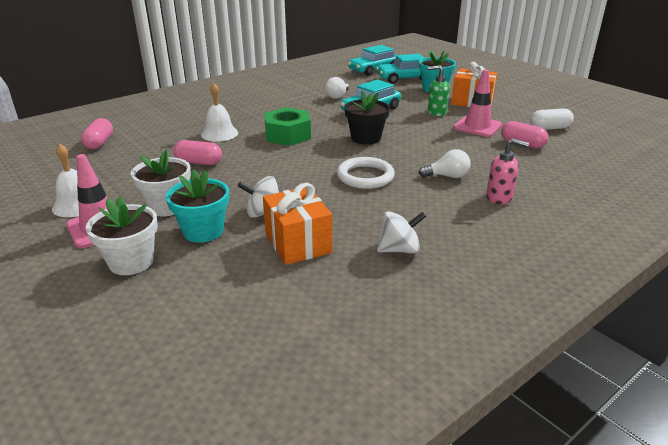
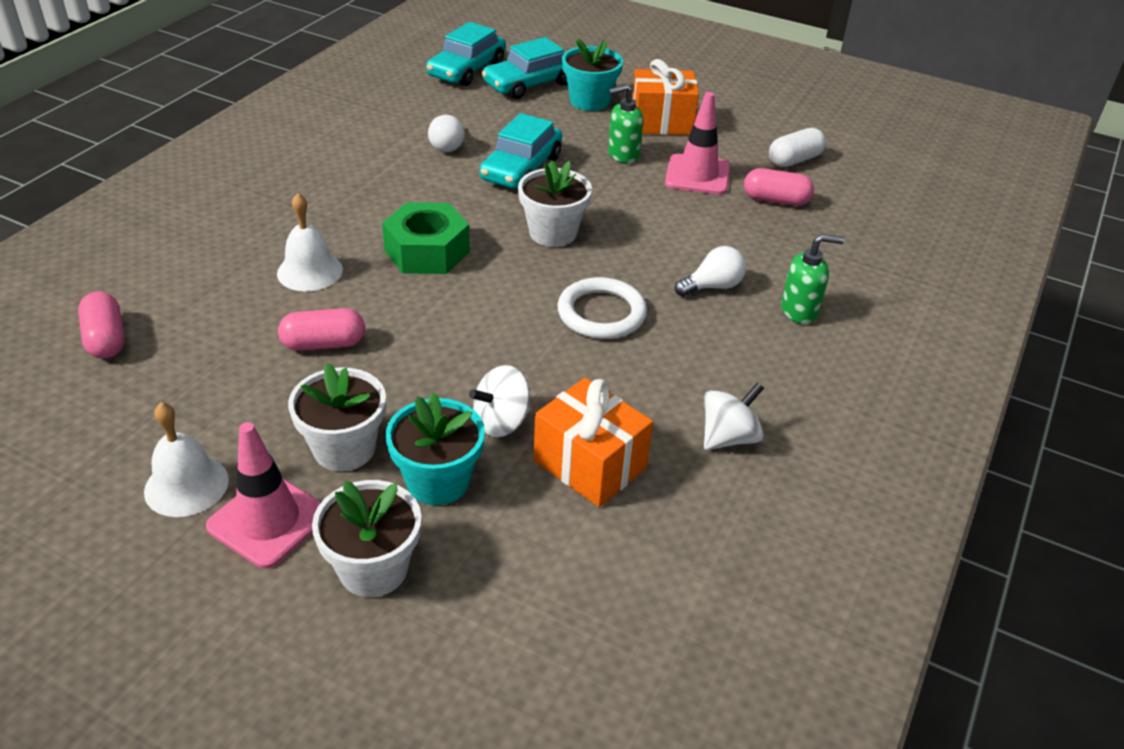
camera: 25 degrees left, 10 degrees up
(366, 138) = (553, 233): black flower pot -> white flower pot
(499, 197) = (800, 311): pink soap dispenser -> green soap dispenser

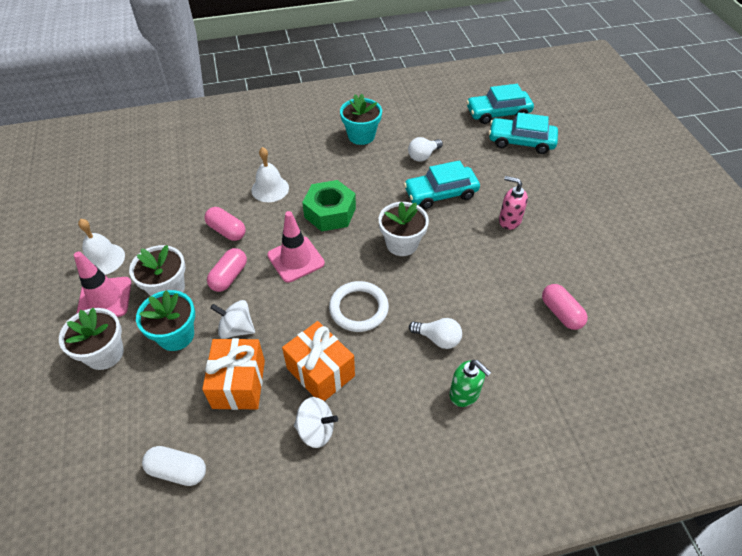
camera: 50 degrees right, 10 degrees up
(106, 339) = (163, 170): pink capsule -> pink capsule (229, 276)
(589, 101) = (540, 173): turquoise flower pot -> turquoise flower pot (361, 136)
(623, 155) = (509, 220): green soap dispenser -> pink soap dispenser
(661, 122) = (565, 213): orange gift -> orange gift (320, 372)
(697, 175) = (535, 263): pink traffic cone -> pink traffic cone (296, 259)
(794, 160) = (617, 295): white capsule -> white capsule (178, 470)

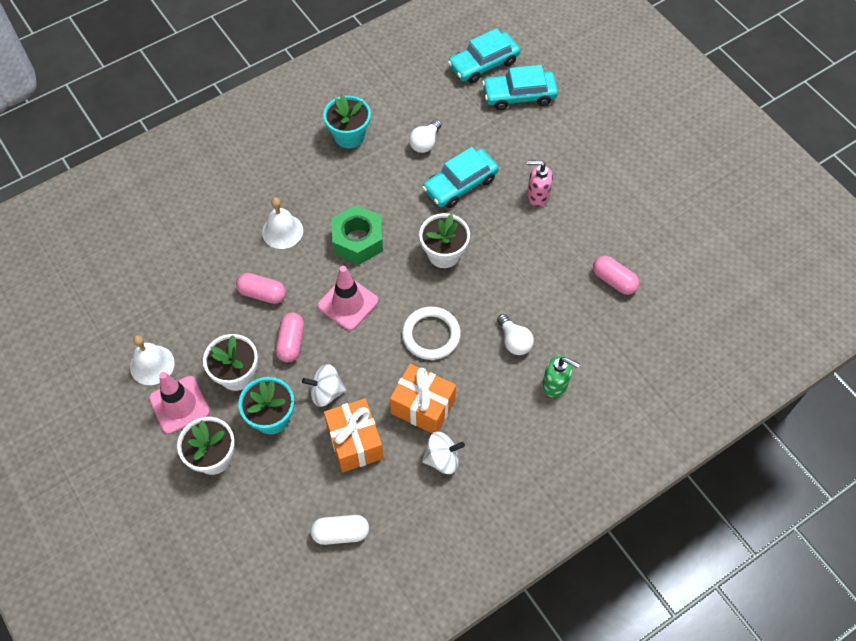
camera: 20 degrees left, 10 degrees up
(438, 339) = (514, 341): white light bulb -> white light bulb turned 60 degrees clockwise

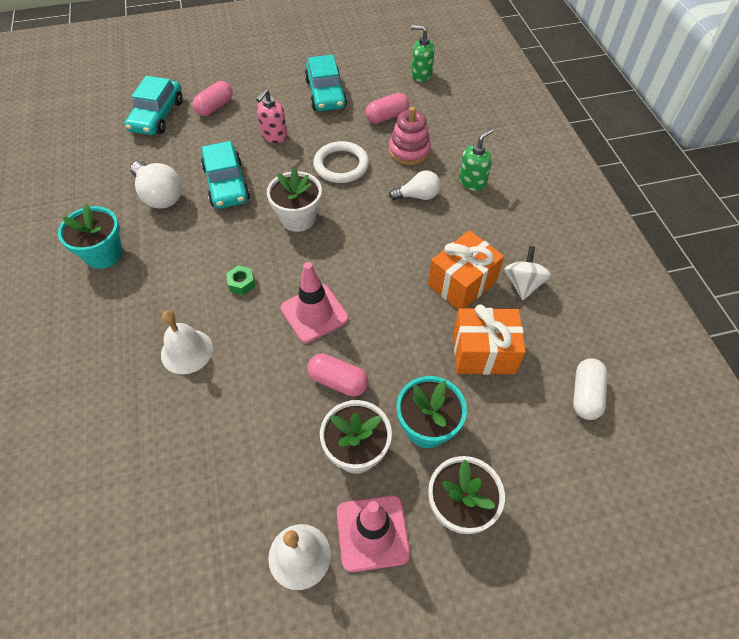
camera: 70 degrees left, 5 degrees down
(262, 294) = (259, 394): pink capsule -> pink capsule (215, 107)
(326, 392) = (415, 363): white spinning top -> none
(358, 240) = (241, 283): green nut -> green nut, size x0.45
(425, 143) = (160, 195): white light bulb -> white light bulb, size x1.51
(431, 335) = (384, 254): white ring -> white ring (341, 165)
(483, 64) = (101, 128): turquoise car -> turquoise car (325, 93)
(573, 316) = (409, 151): none -> pink stacking toy
(699, 292) = (421, 75): none -> green soap dispenser

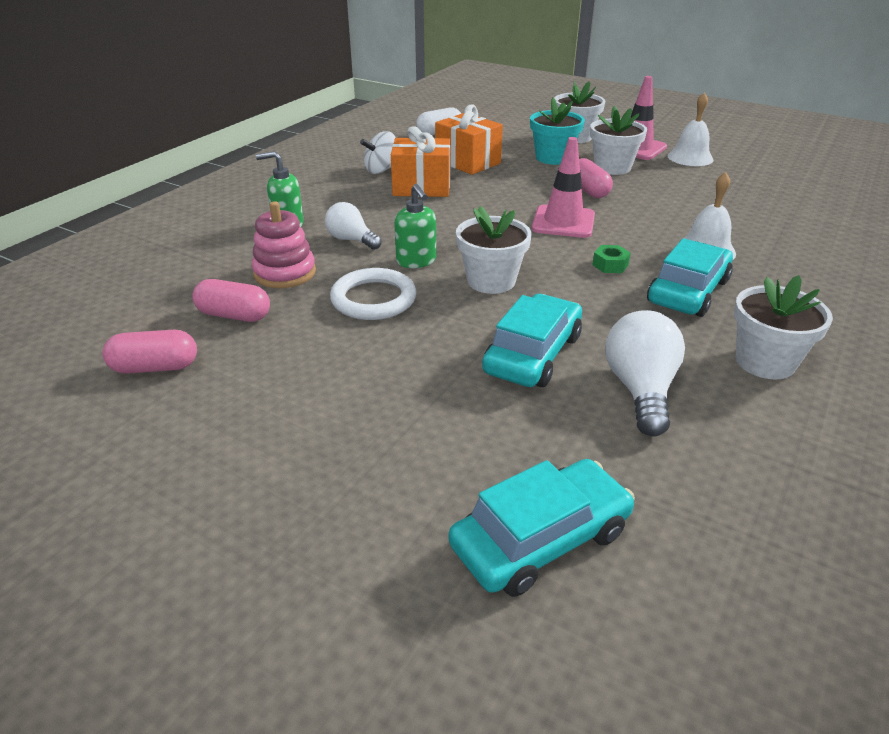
camera: 135 degrees left, 20 degrees down
(104, 254) = (765, 362): turquoise flower pot -> white flower pot
(215, 107) = (420, 484): pink capsule -> pink capsule (155, 367)
(274, 136) = (397, 376): pink soap dispenser -> none
(325, 93) = (238, 391): turquoise car -> turquoise car (688, 291)
(421, 75) = (92, 336): green soap dispenser -> green soap dispenser (416, 261)

